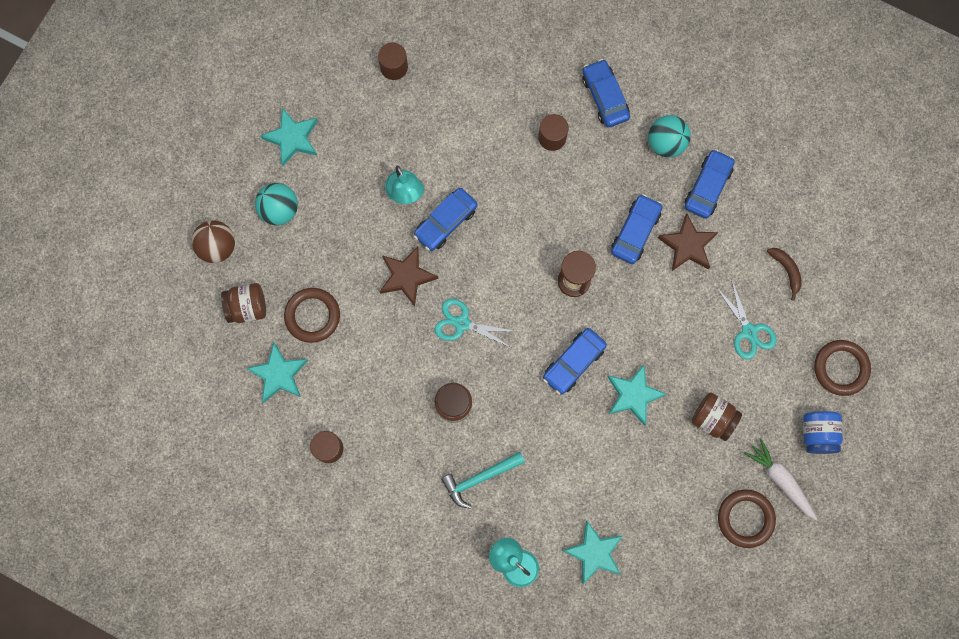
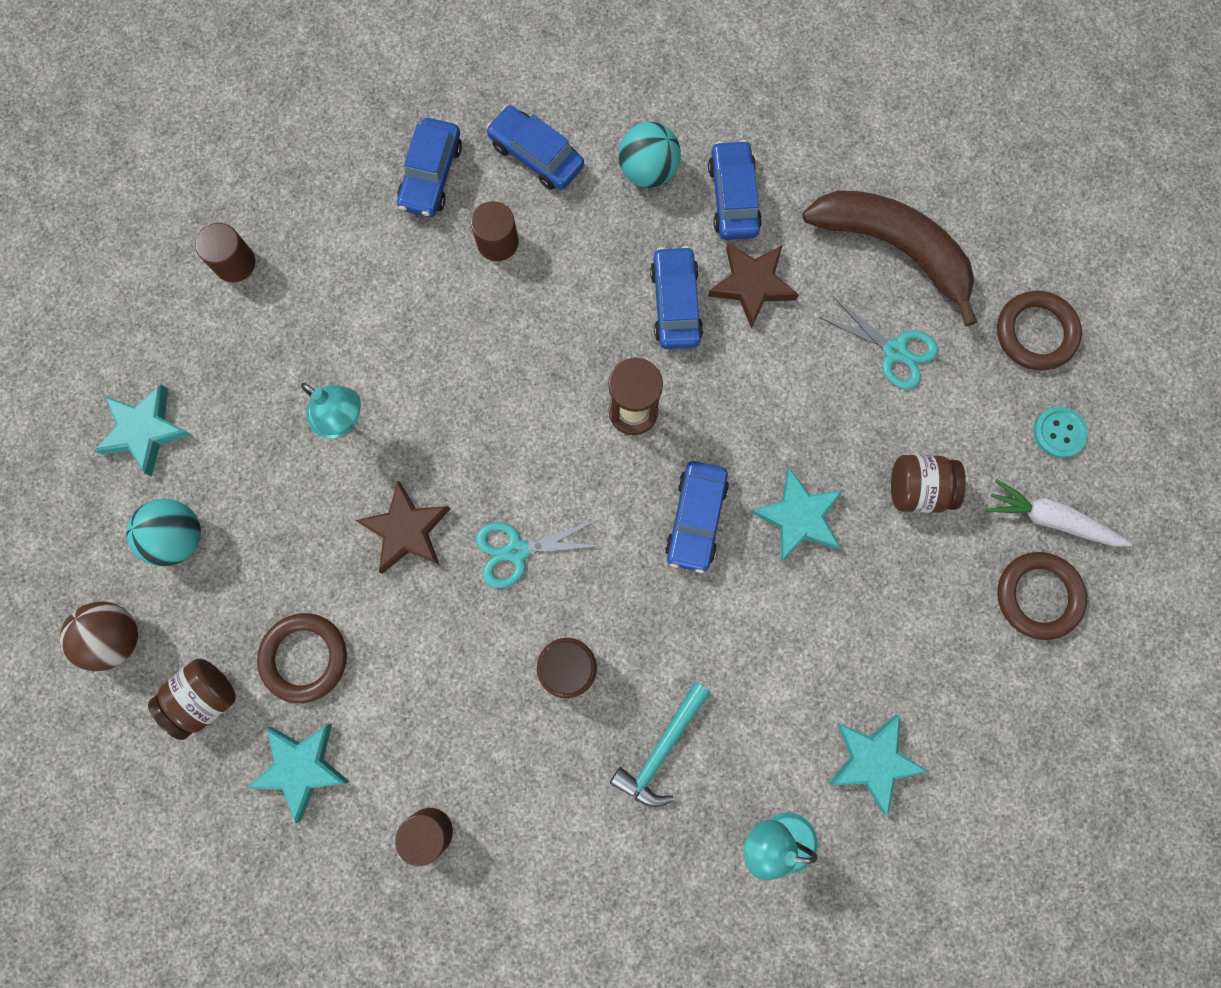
camera: 30 degrees left, 0 degrees up
(445, 222) = (418, 428): blue car -> blue car (431, 175)
(786, 270) = (893, 248): brown banana -> brown banana, size x2.36
(817, 434) = (1059, 433): blue jar -> turquoise button

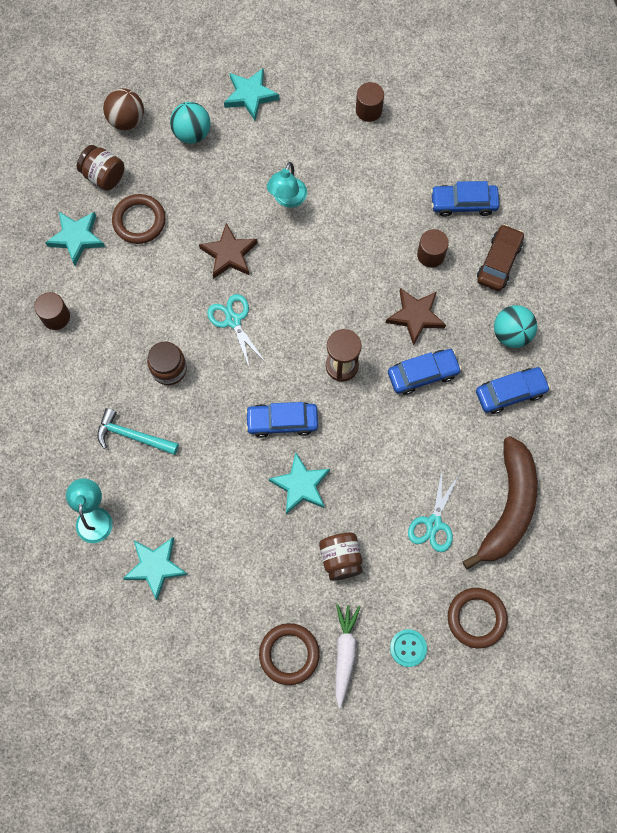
camera: 75 degrees right, 5 degrees down
(536, 155) = (499, 262): blue car -> brown car
(752, 285) = (451, 419): brown star -> brown star (415, 316)

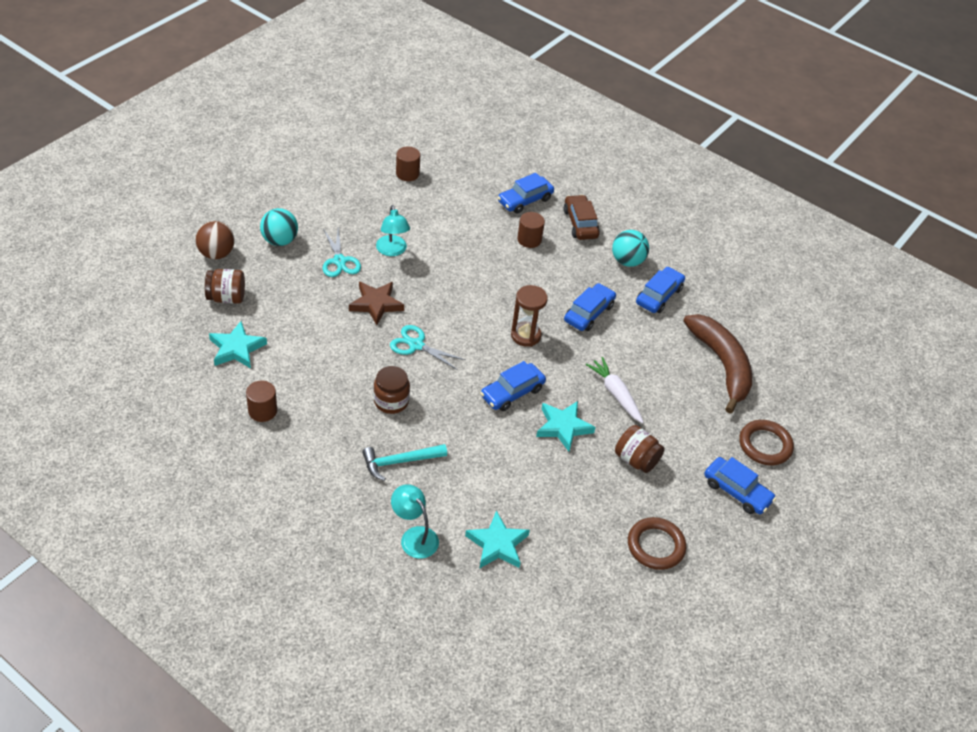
camera: 40 degrees left, 25 degrees down
(139, 221) = (282, 314): brown ring -> none
(250, 95) = (308, 199): turquoise star -> none
(344, 653) = (695, 521): white carrot -> white carrot (615, 394)
(408, 648) = (737, 491): turquoise button -> blue car
(415, 316) = (552, 280): brown star -> none
(433, 523) = (681, 401): turquoise scissors -> turquoise scissors (339, 261)

